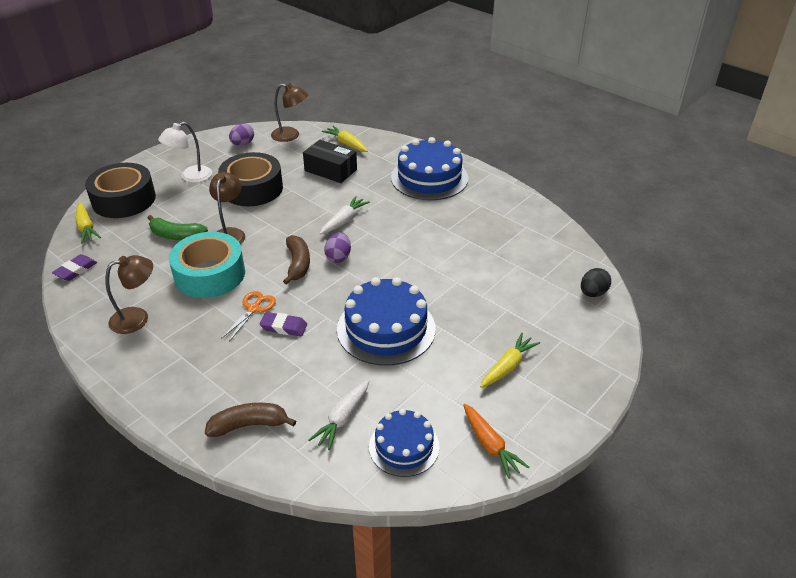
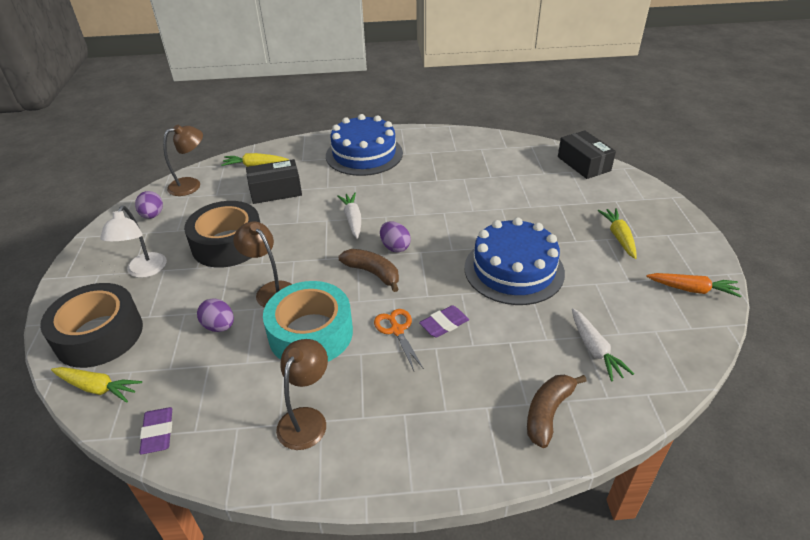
camera: 45 degrees left, 0 degrees up
(176, 236) = (219, 326): green banana -> purple egg
(404, 446) = (657, 333): blue cake -> none
(593, 293) = (583, 164): black egg -> black box

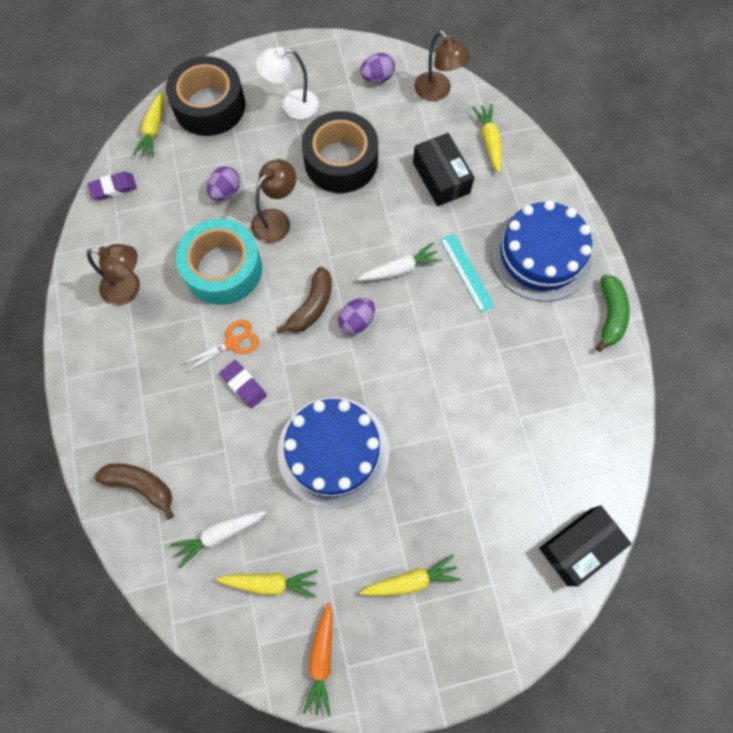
camera: 80 degrees right, 30 degrees up
(367, 187) = (467, 272): none -> turquoise ruler
(420, 134) = (609, 315): none -> green banana
(635, 317) = (270, 582): none -> yellow carrot

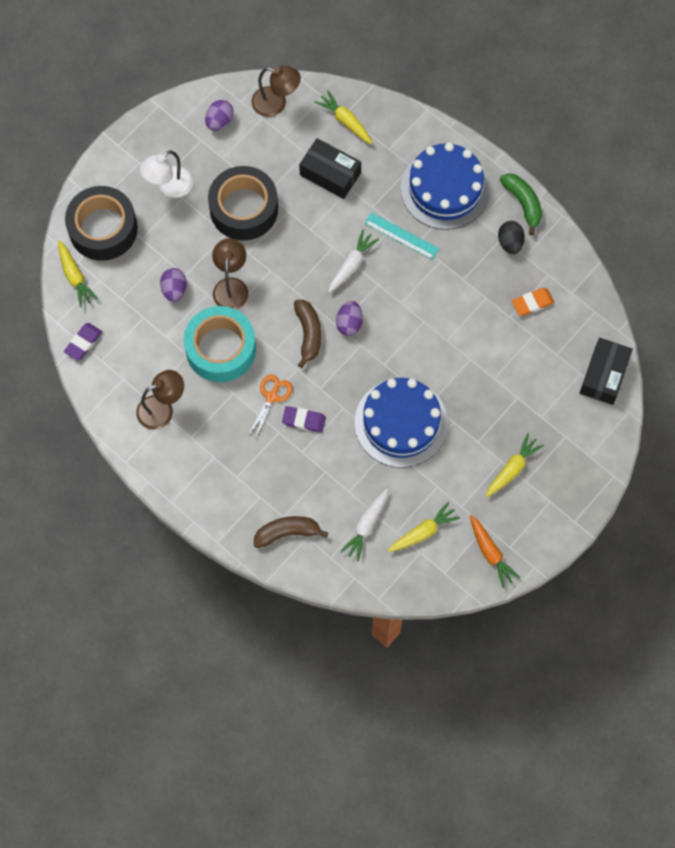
camera: 35 degrees left, 0 degrees up
(552, 419) = (532, 303): none -> orange eraser
(570, 345) = (510, 242): none -> black egg

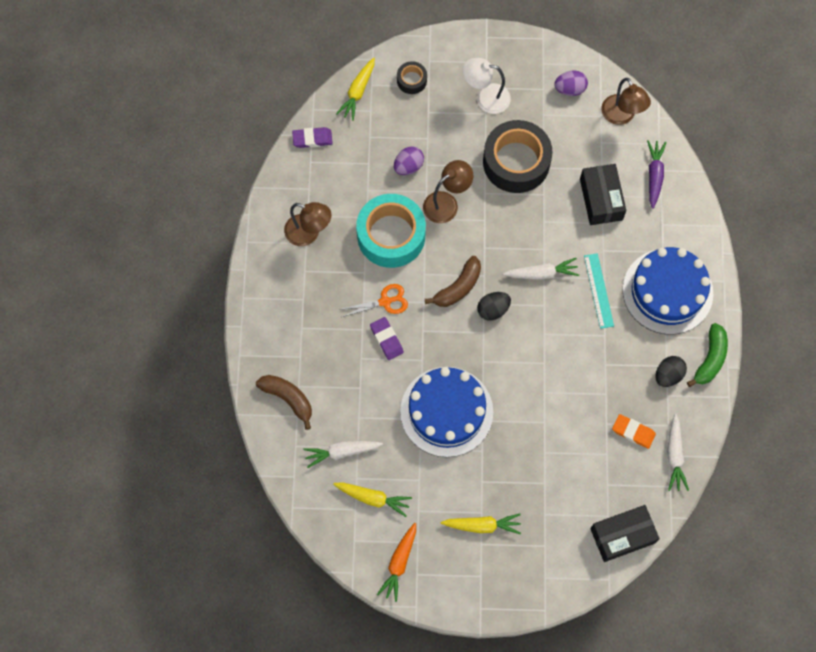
camera: 50 degrees right, 0 degrees up
(103, 229) = (411, 80): black tape -> black tape, size x0.46
(345, 121) = (654, 175): yellow carrot -> purple carrot
(349, 323) = (493, 310): purple egg -> black egg
(575, 289) = (674, 456): none -> white carrot

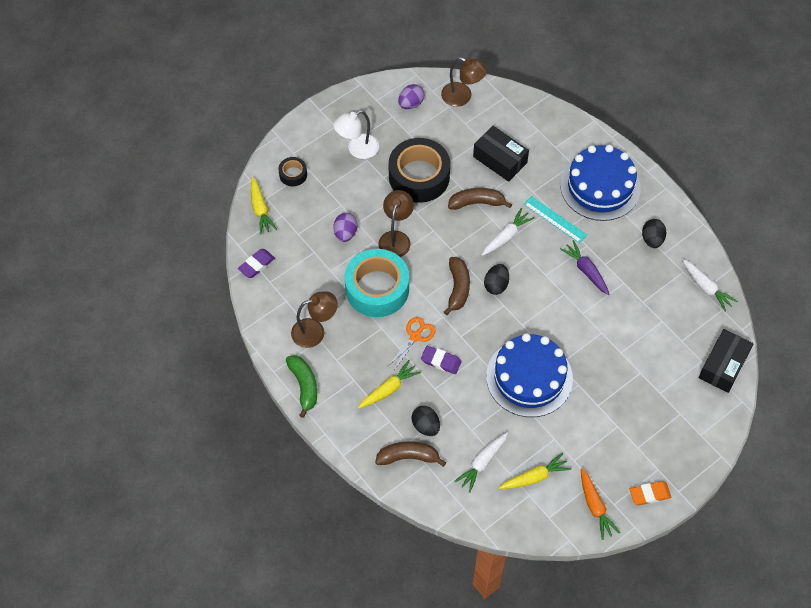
camera: 40 degrees left, 10 degrees down
(325, 384) = (425, 426): none -> black egg
(482, 525) = (626, 434): yellow carrot -> yellow carrot (389, 389)
(544, 224) = (477, 203): none -> brown banana
(633, 432) = (665, 293): orange eraser -> orange eraser (649, 494)
(654, 175) = (520, 119): purple carrot -> purple carrot (586, 270)
(710, 359) = (668, 209): green banana -> green banana (304, 386)

